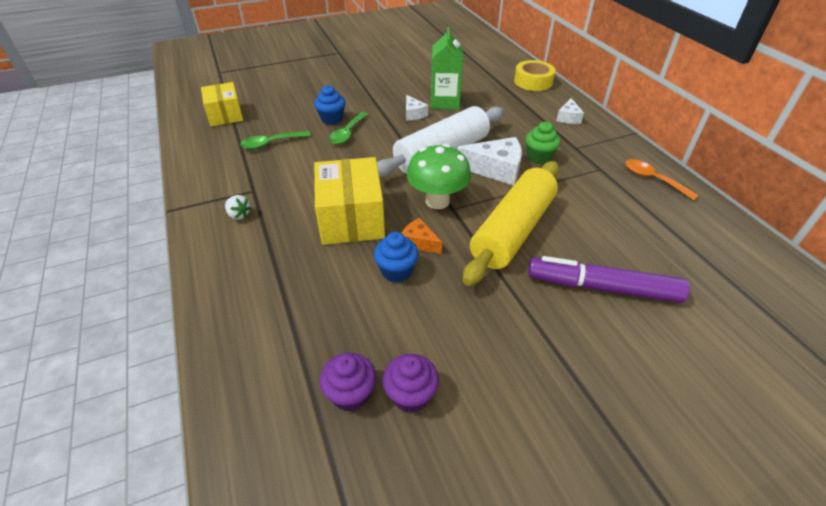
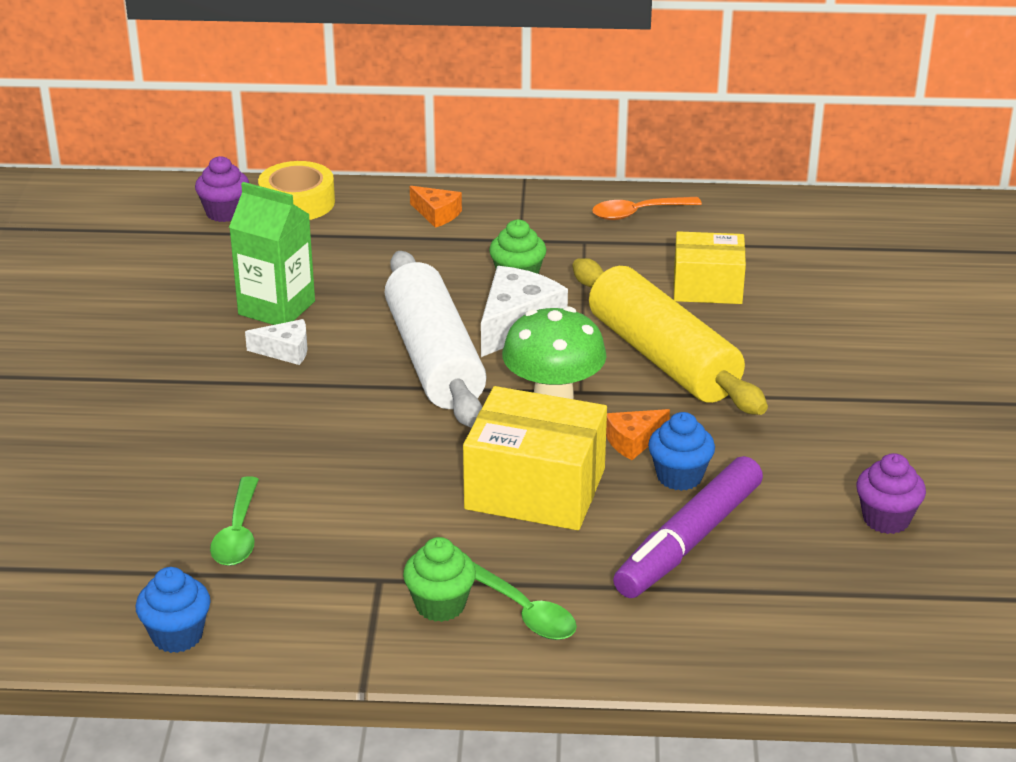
camera: 65 degrees left, 10 degrees down
(225, 115) = (63, 578): yellow box -> yellow box (707, 287)
(239, 215) = (440, 605): white strawberry -> green cupcake
(332, 119) = (216, 445): blue cupcake -> blue cupcake (177, 635)
(347, 133) = (283, 438): green spoon -> green spoon (525, 612)
(351, 394) = (863, 563): purple cupcake -> purple cupcake (225, 212)
(568, 118) = (437, 214): white cheese -> orange cheese
(602, 287) = (803, 332): purple marker -> purple marker (688, 541)

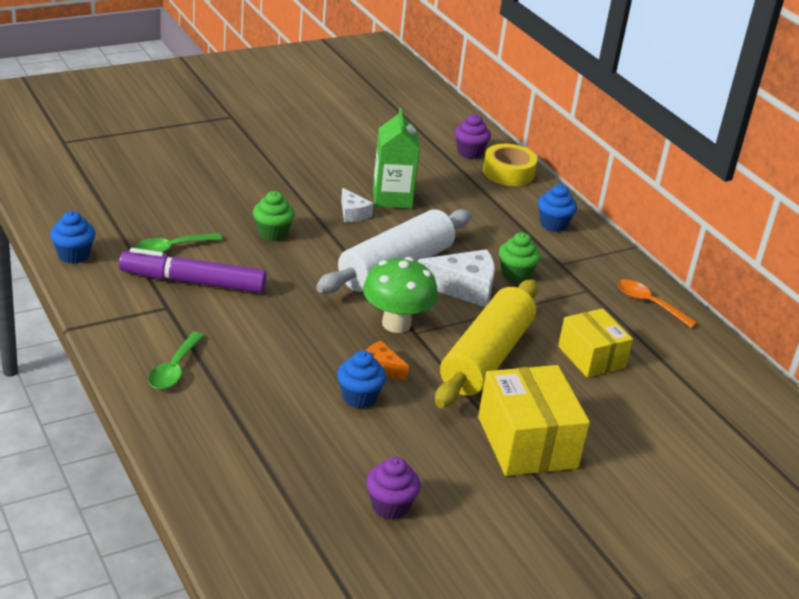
camera: 55 degrees right, 0 degrees up
(437, 214) = (553, 224): orange cheese -> blue cupcake
(440, 605) = (159, 335): green cupcake -> green cupcake (272, 233)
(535, 489) = (297, 341): yellow box -> yellow box (527, 442)
(688, 541) = (293, 418): purple marker -> purple marker (193, 282)

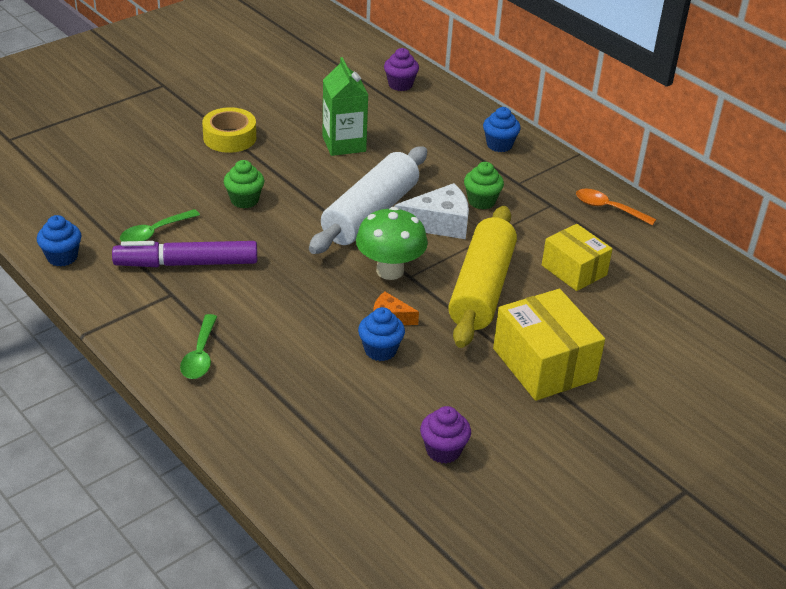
camera: 10 degrees left, 5 degrees up
(353, 213) = (313, 166): white cheese -> none
(508, 172) = (442, 99): yellow tape -> yellow tape (229, 137)

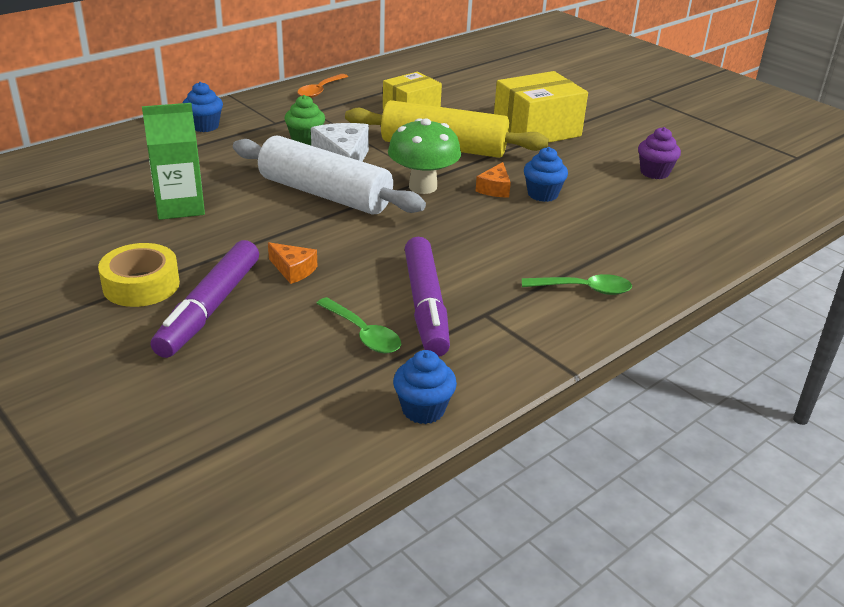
camera: 90 degrees left, 5 degrees down
(197, 166) = (209, 308): none -> purple marker
(244, 200) = (293, 270): green cupcake -> orange cheese
(400, 85) = (54, 170): purple cupcake -> none

